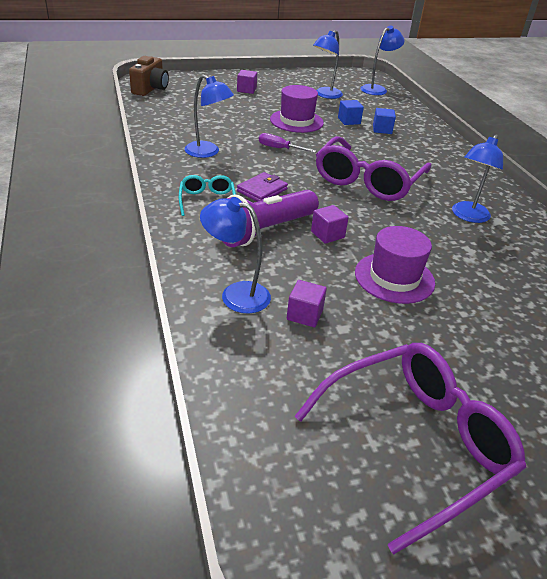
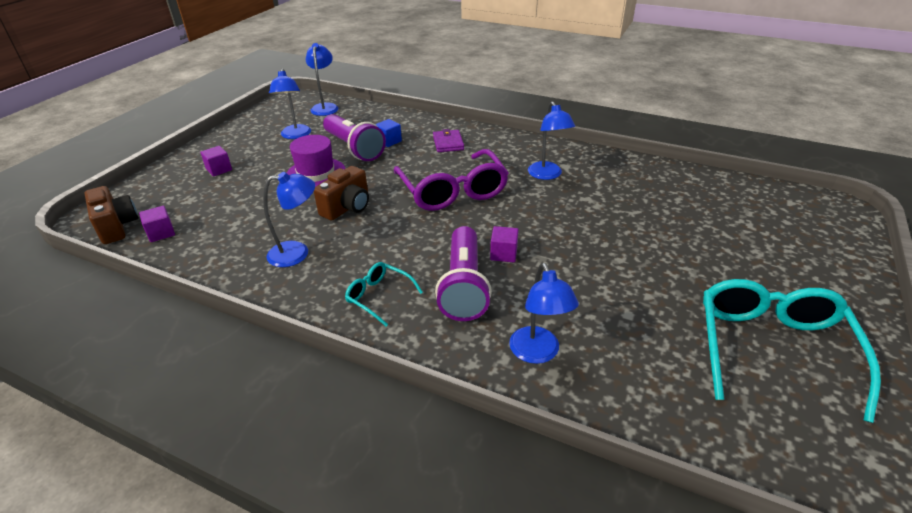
camera: 45 degrees left, 0 degrees up
(236, 294) = (538, 353): blue lamp -> blue lamp turned 75 degrees counterclockwise
(262, 190) = (401, 254): purple wallet -> purple wallet (448, 143)
(279, 148) = (347, 208): purple screwdriver -> brown camera
(304, 314) = (596, 326): purple cube -> purple cube (161, 233)
(349, 121) = (354, 148): blue cube -> purple flashlight
(394, 278) = (589, 252): purple hat -> none
(414, 443) = (772, 350): purple glasses -> turquoise glasses

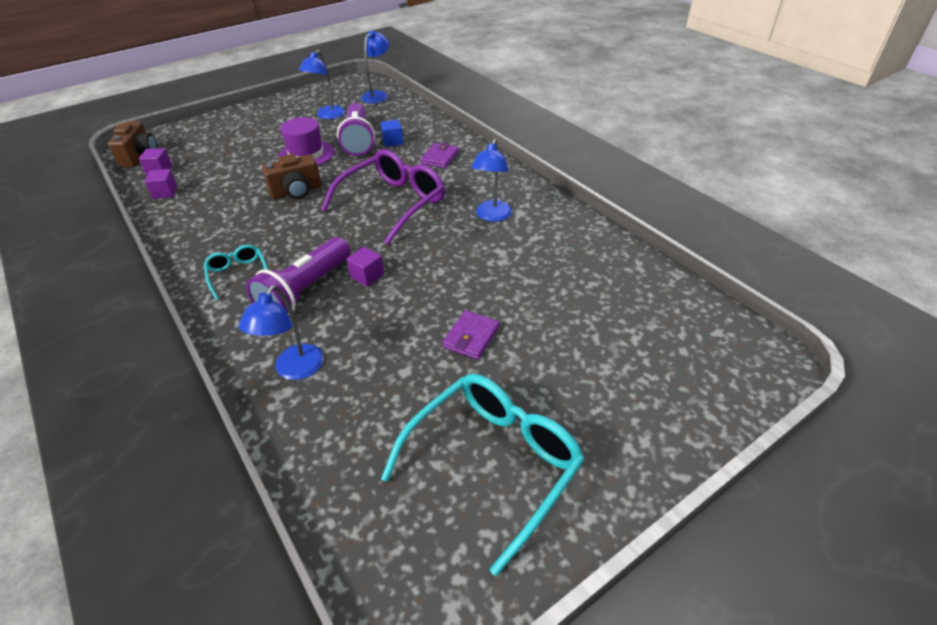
camera: 30 degrees right, 5 degrees up
(219, 169) = (245, 130): purple cube -> purple cube (165, 192)
(297, 253) = (223, 217): blue lamp -> none
(452, 190) = (392, 204): purple glasses -> purple glasses turned 150 degrees counterclockwise
(644, 268) = (471, 337): none -> purple wallet

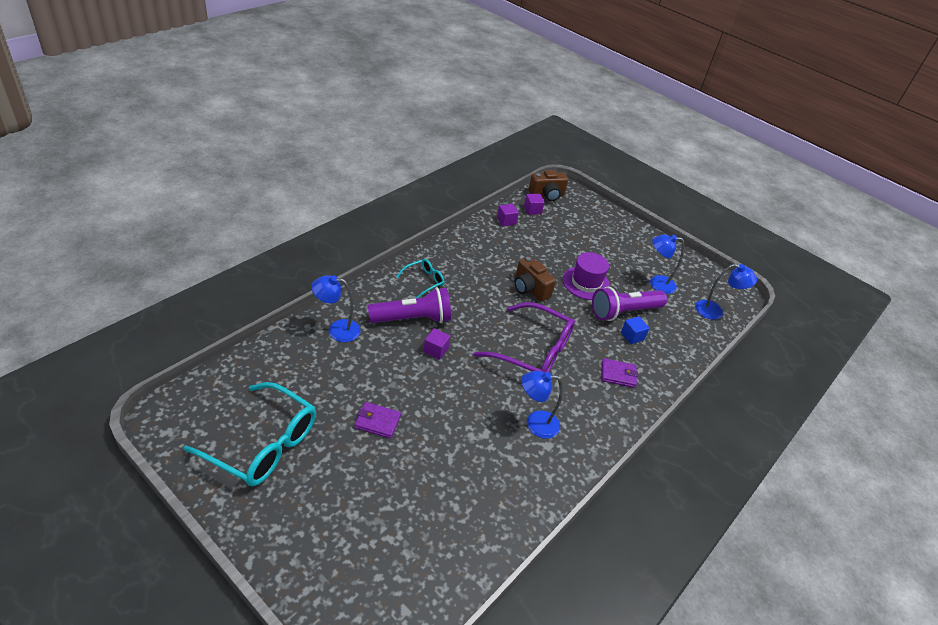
camera: 70 degrees right, 0 degrees up
(305, 291) = (412, 319): purple flashlight -> purple flashlight turned 150 degrees clockwise

